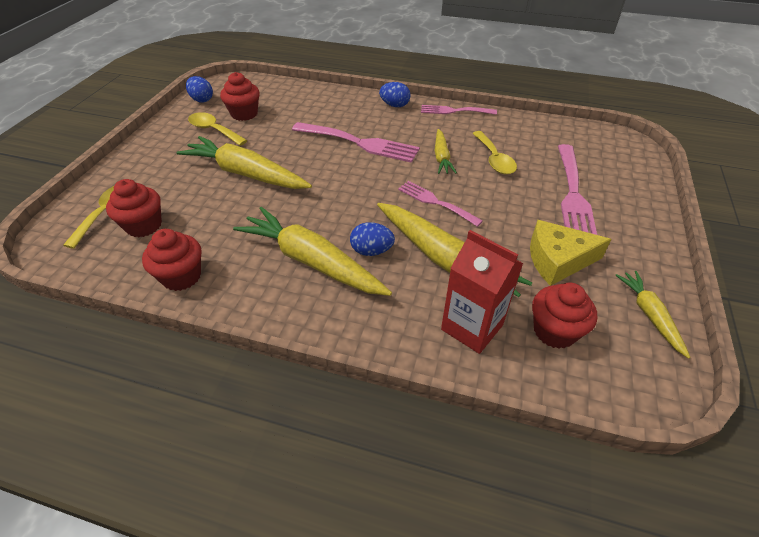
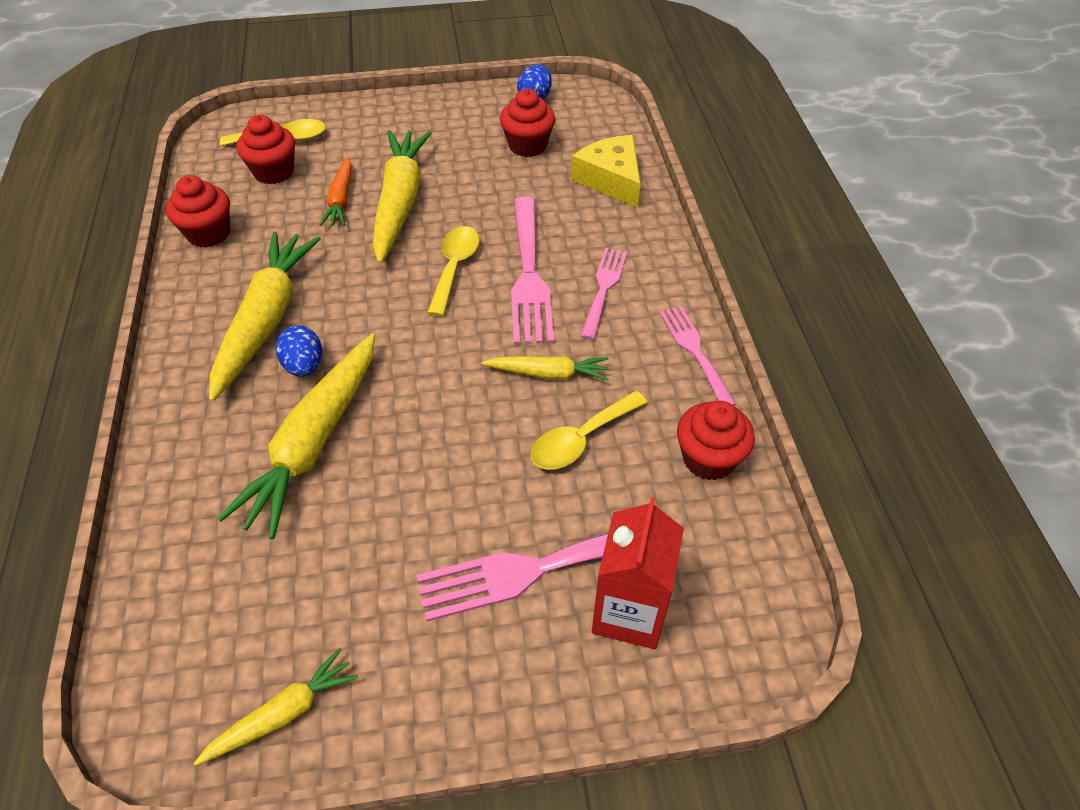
camera: 65 degrees right, 5 degrees up
(214, 130) = (474, 138): yellow spoon -> yellow spoon (454, 267)
(214, 199) = (341, 199): none -> orange carrot
(394, 105) = (658, 277): blue egg -> none
(435, 202) = (432, 398): pink fork -> pink fork (603, 288)
(441, 157) = (548, 373): yellow carrot -> yellow carrot turned 150 degrees counterclockwise
(472, 327) = (203, 502): red carton -> red carton (629, 612)
(554, 331) = (219, 594): red cupcake -> red cupcake (708, 458)
(557, 260) = (362, 573): yellow cheese -> yellow cheese (611, 180)

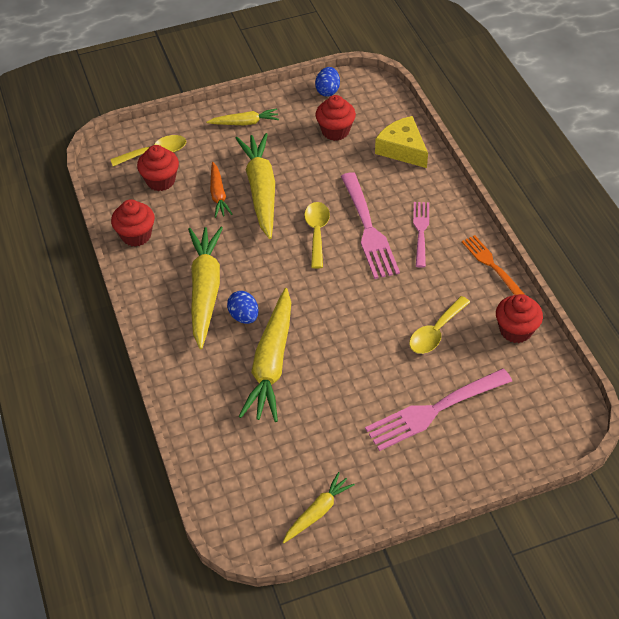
camera: 10 degrees left, 0 degrees up
(548, 373) = (402, 294): yellow carrot -> yellow carrot (244, 123)
(629, 612) = (492, 424): red carton -> none
(694, 351) = (490, 264): pink fork -> orange fork

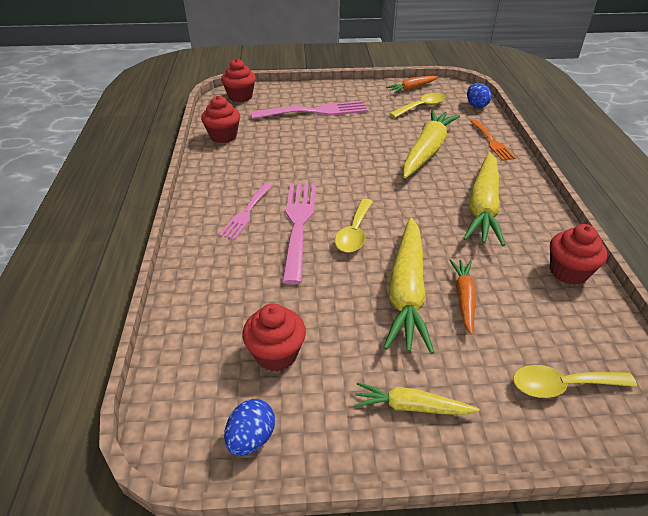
camera: 165 degrees left, 10 degrees down
(160, 181) = (546, 336): red cupcake -> red cupcake (240, 97)
(244, 316) = (446, 182): blue egg -> blue egg (476, 105)
(317, 512) = (412, 88): yellow carrot -> orange carrot
(402, 149) = (203, 303): yellow cheese -> none
(435, 332) = (285, 145): yellow spoon -> yellow spoon (422, 107)
(490, 264) = (204, 176): orange fork -> orange fork (492, 142)

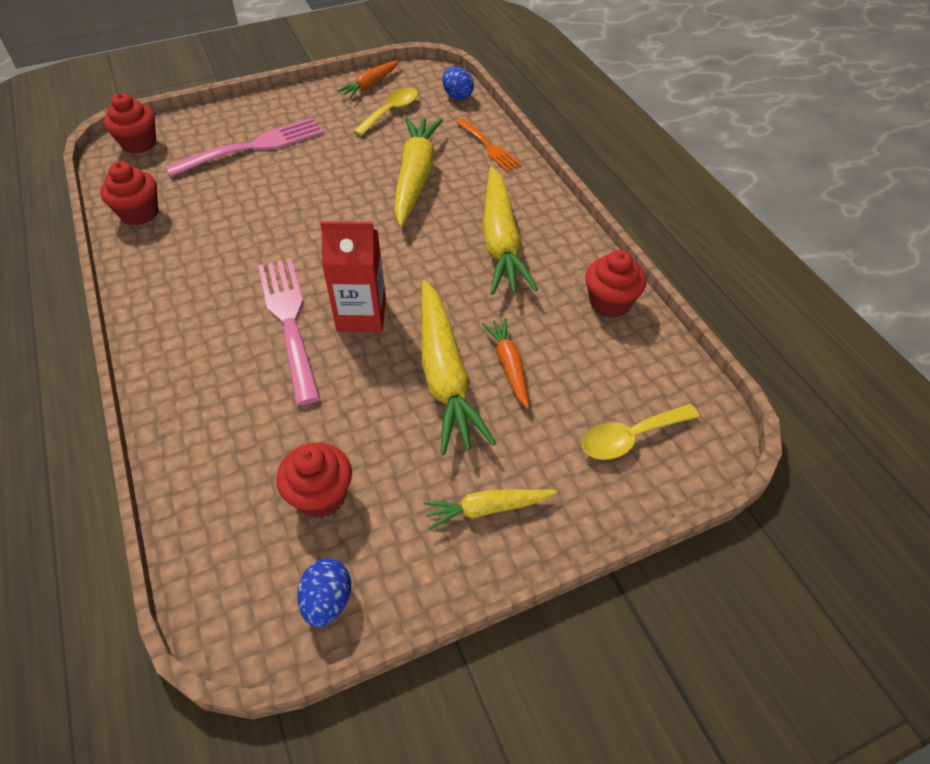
camera: 20 degrees left, 10 degrees up
(246, 213) = (216, 322): pink fork -> none
(354, 233) = (361, 315): yellow spoon -> red carton

